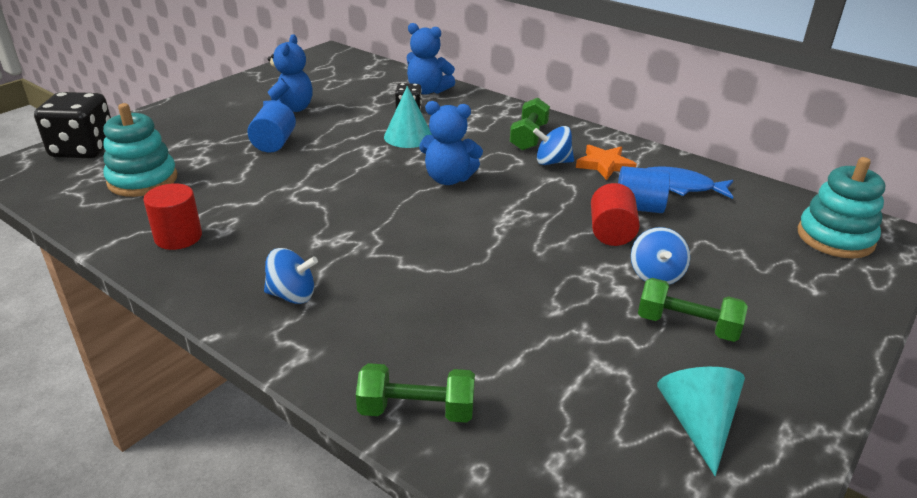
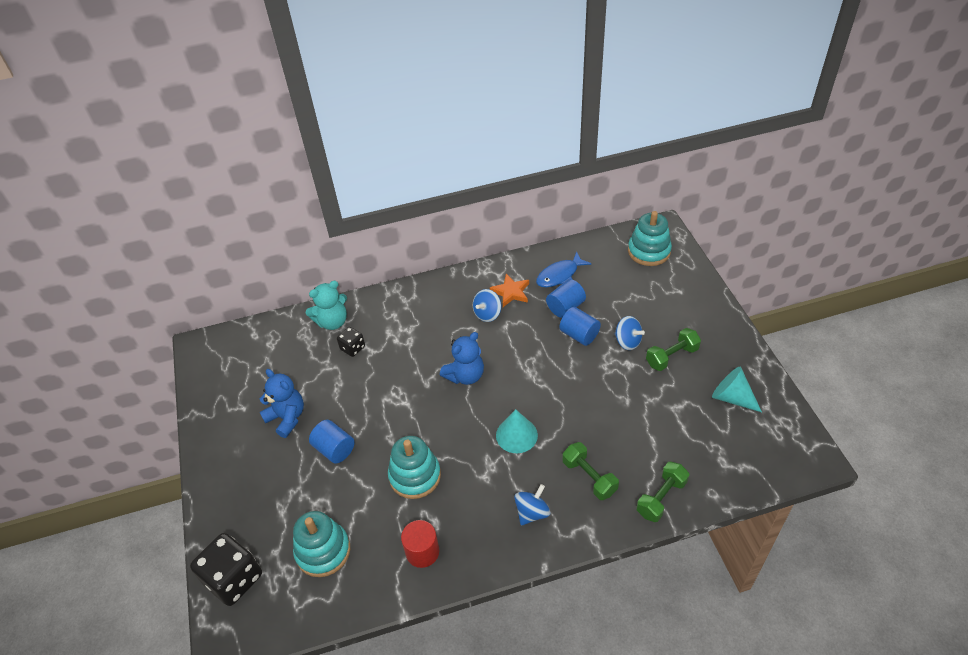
camera: 50 degrees left, 15 degrees up
(279, 197) = (415, 476): none -> turquoise stacking toy
(408, 136) = (392, 368): turquoise cone -> turquoise cone (516, 435)
(428, 91) = (332, 322): blue teddy bear -> turquoise teddy bear
(529, 137) = (448, 306): green dumbbell -> green dumbbell (589, 477)
(611, 232) = (579, 335): red cylinder -> blue cylinder

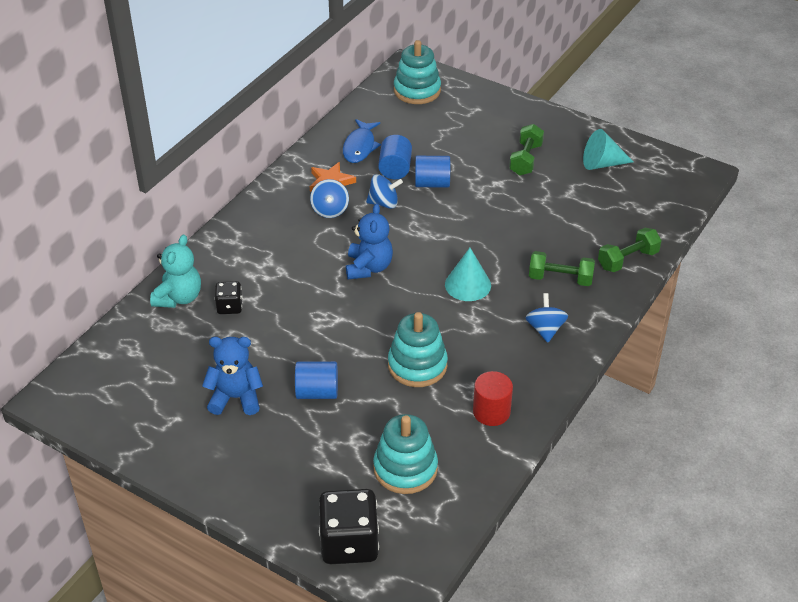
camera: 45 degrees left, 5 degrees down
(627, 341) = (478, 167): blue spinning top -> blue spinning top (384, 203)
(661, 498) = (628, 260): green dumbbell -> green dumbbell turned 60 degrees clockwise

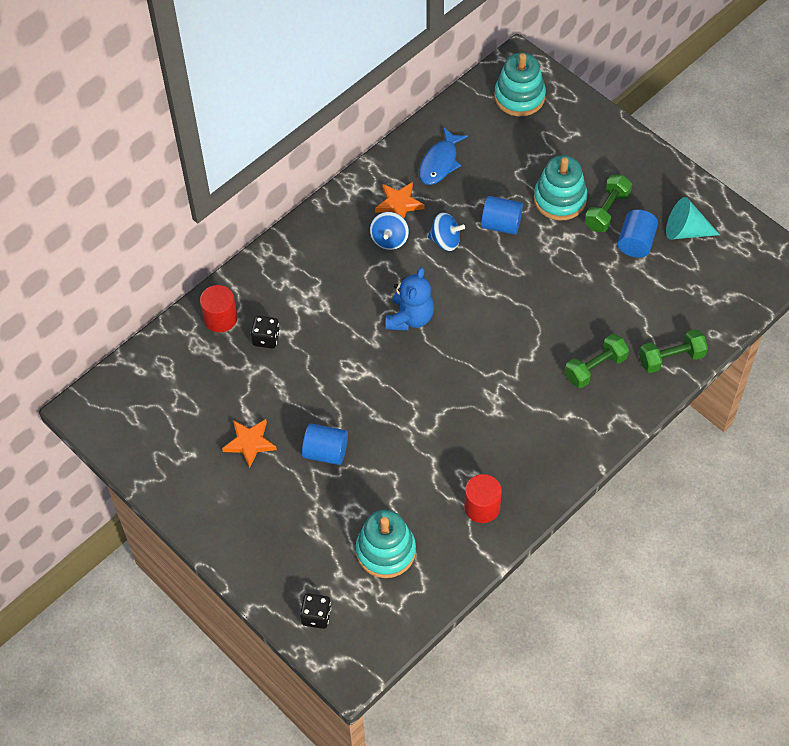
camera: 15 degrees right, 15 degrees up
(179, 297) = (220, 318): turquoise teddy bear -> red cylinder
(236, 398) = (250, 443): blue teddy bear -> orange star
(349, 543) = (316, 616): black dice -> black dice, size x0.53
(395, 169) = (468, 198): blue cylinder -> blue cylinder (636, 243)
(417, 365) = (427, 441): turquoise stacking toy -> turquoise stacking toy (560, 199)
(467, 284) = (501, 357): turquoise cone -> none
(545, 329) = (561, 425): blue spinning top -> none
(560, 279) = (595, 368): green dumbbell -> green dumbbell turned 60 degrees counterclockwise

